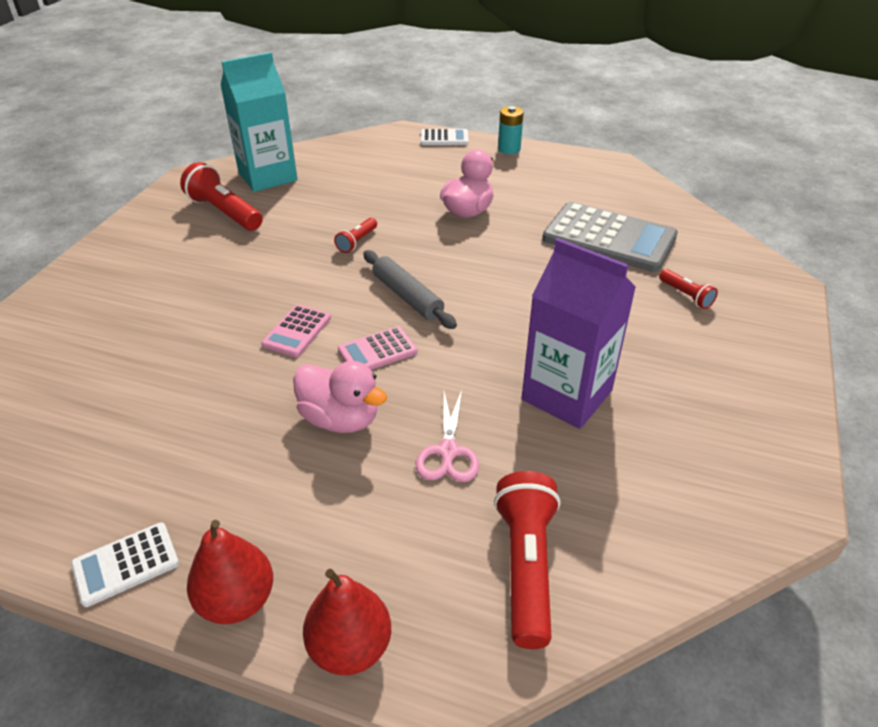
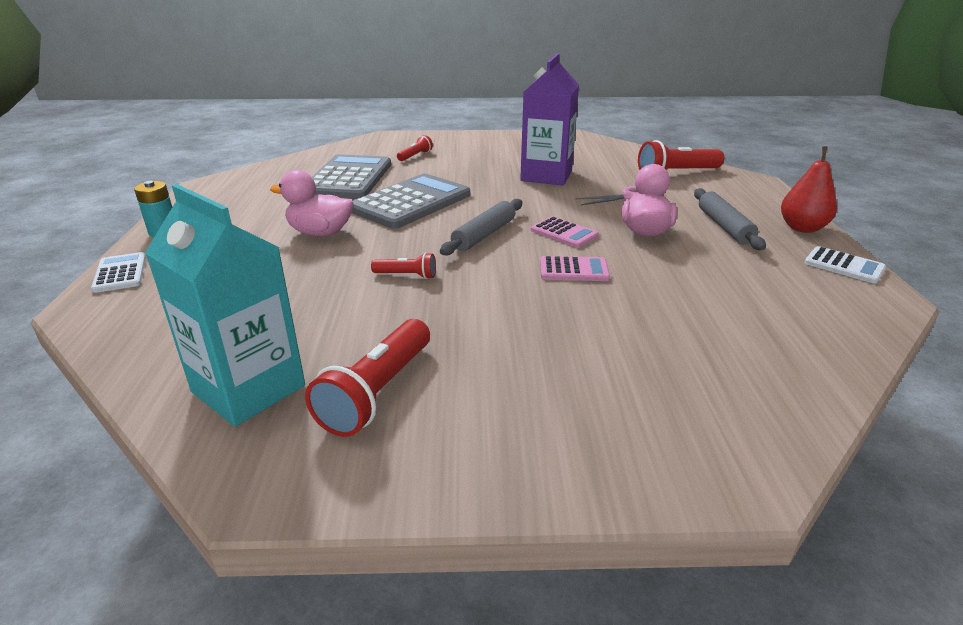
camera: 110 degrees left, 10 degrees down
(302, 505) = (724, 226): none -> grey rolling pin
(350, 647) = (774, 199): red pear -> none
(517, 267) = (411, 202): none -> grey calculator

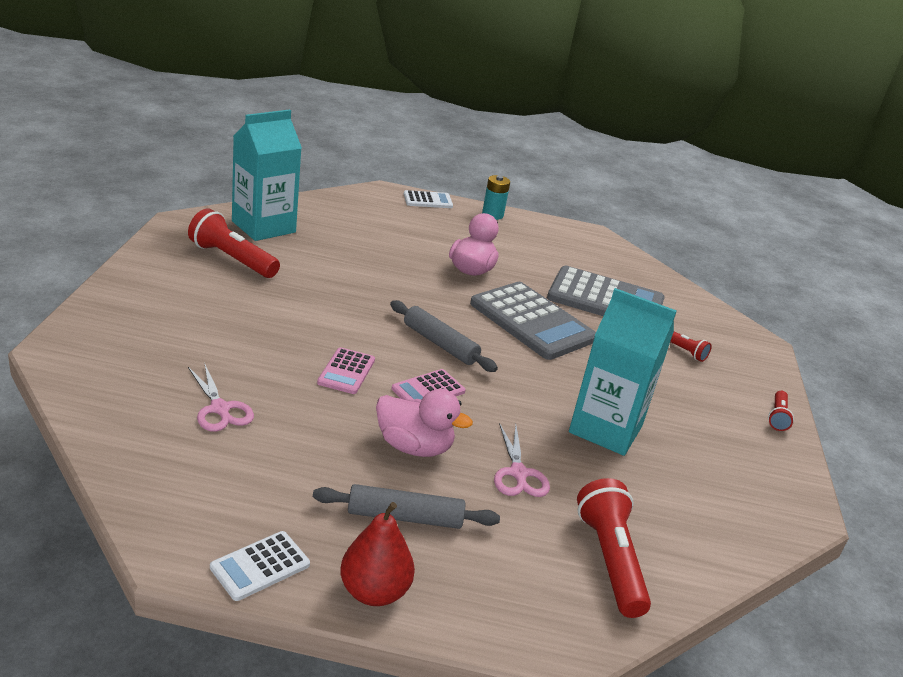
camera: 95 degrees right, 0 degrees up
(407, 275) = (375, 293): red flashlight -> red flashlight (777, 417)
(546, 176) = (605, 429): purple carton -> turquoise carton
(705, 321) = (220, 409): none -> pink scissors

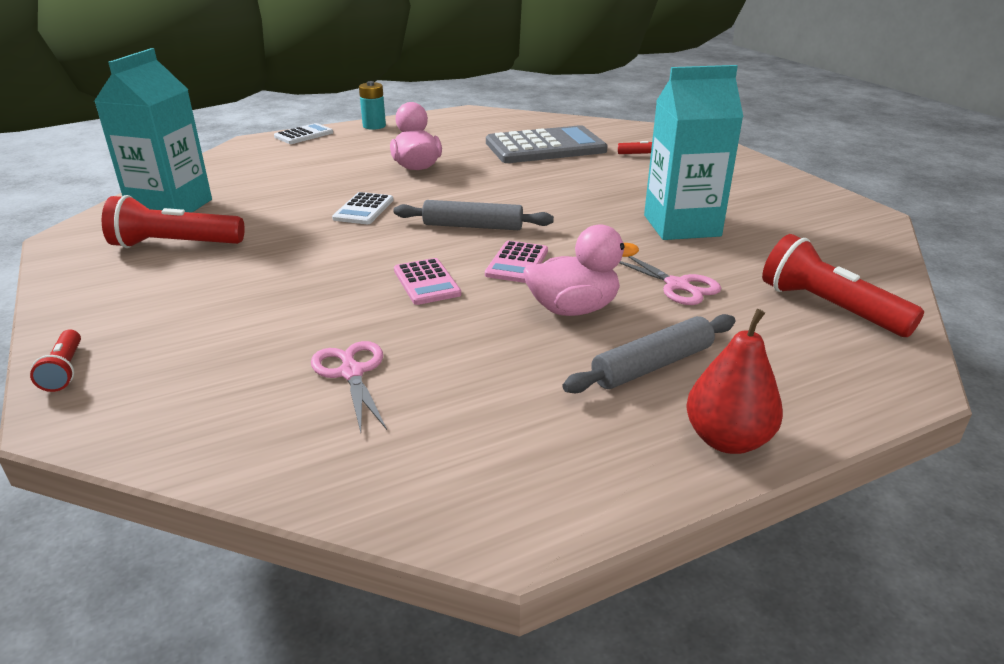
camera: 30 degrees left, 0 degrees up
(220, 409) = (352, 373): pink scissors -> pink scissors turned 135 degrees counterclockwise
(260, 566) = (605, 486): white calculator -> white calculator (363, 209)
(532, 321) = (517, 181): grey calculator -> none
(777, 417) = (762, 169): red flashlight -> red flashlight (65, 370)

